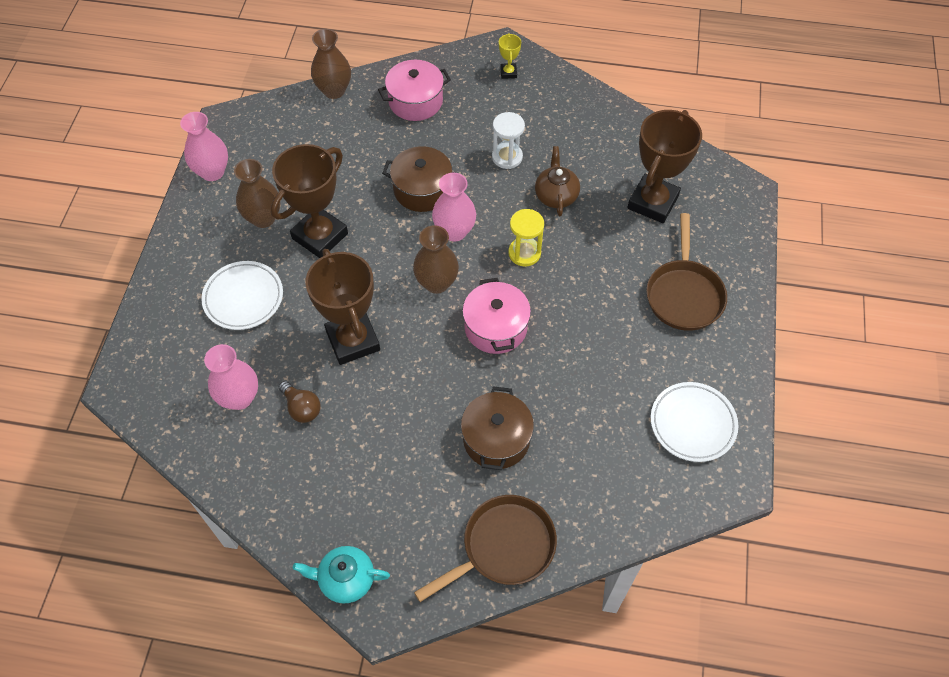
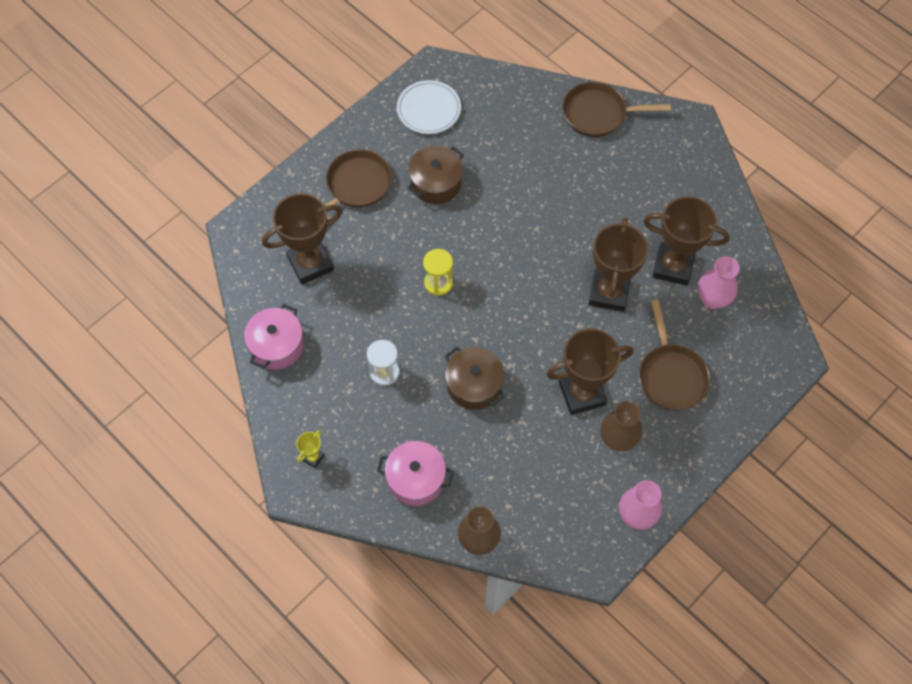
camera: 145 degrees left, 5 degrees up
(243, 298) = (671, 375): white plate -> brown pan
(302, 408) = (673, 266): brown light bulb -> brown trophy
(345, 579) = (703, 150): turquoise teapot -> none
(436, 283) = (519, 299): brown vase -> none
(454, 231) = (476, 332): pink vase -> none
(495, 327) = (502, 242): pink pot -> pink pot (277, 345)
(496, 439) = (557, 172): brown pot -> brown pot (436, 183)
(556, 195) = (376, 314): brown teapot -> none

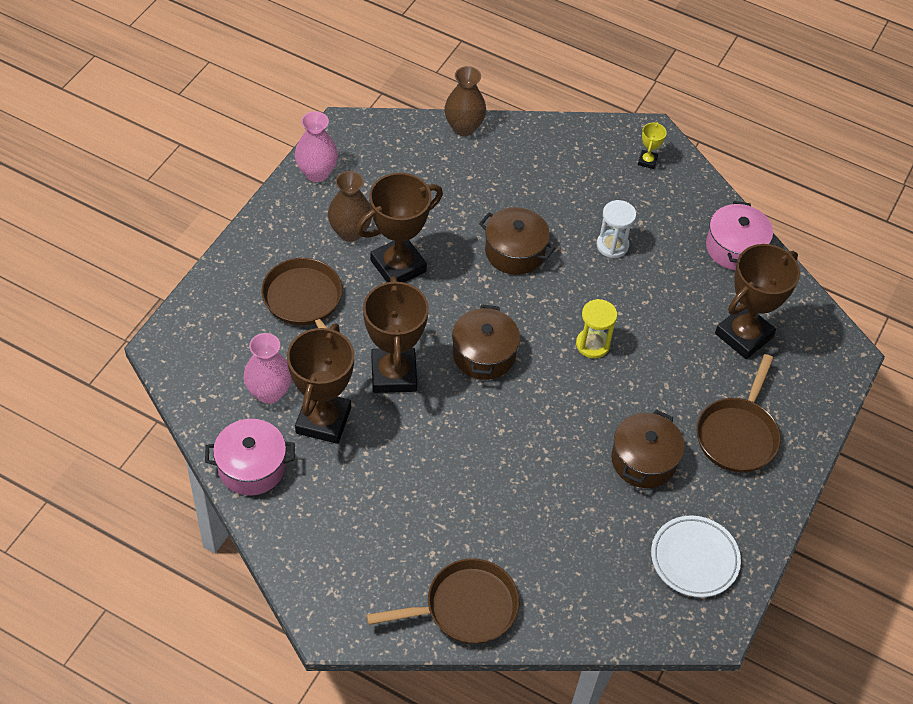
camera: 160 degrees right, 10 degrees down
(416, 479) = (541, 162): pink pot -> pink pot (251, 467)
(531, 294) = (483, 354): none -> brown pot
(673, 266) = (323, 420): brown trophy -> brown trophy turned 75 degrees counterclockwise

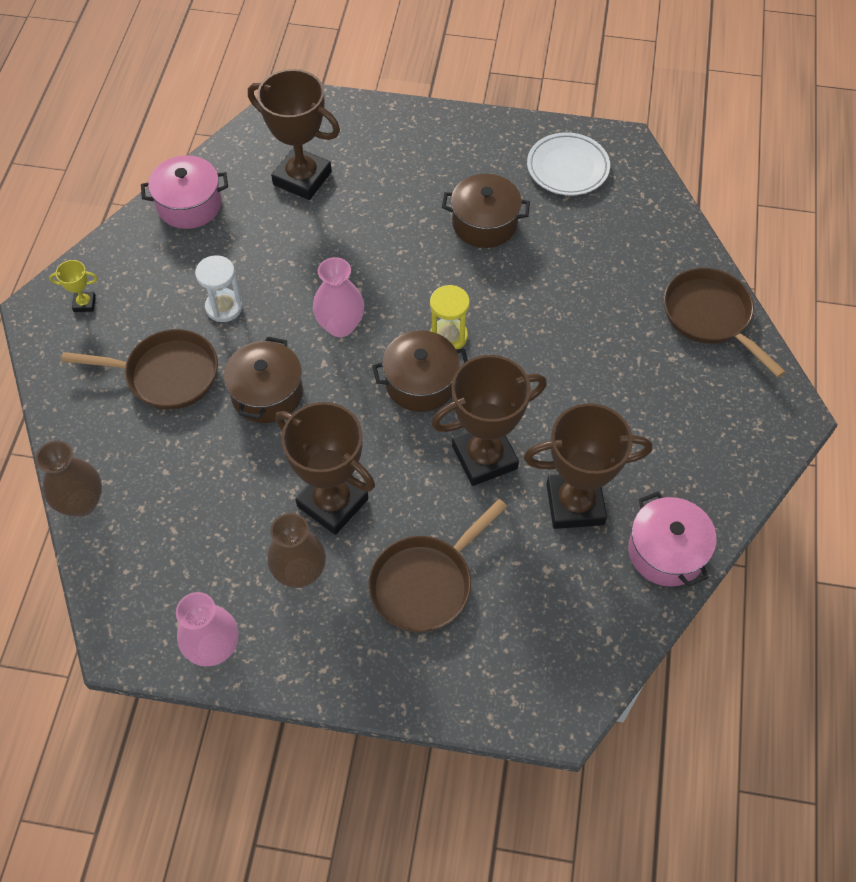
camera: 105 degrees left, 5 degrees up
(269, 392) = (566, 572): pink vase -> pink vase (340, 325)
(592, 344) = (366, 293): yellow hourglass -> yellow hourglass (448, 336)
(737, 435) = (422, 162): brown pan -> brown pan (166, 374)

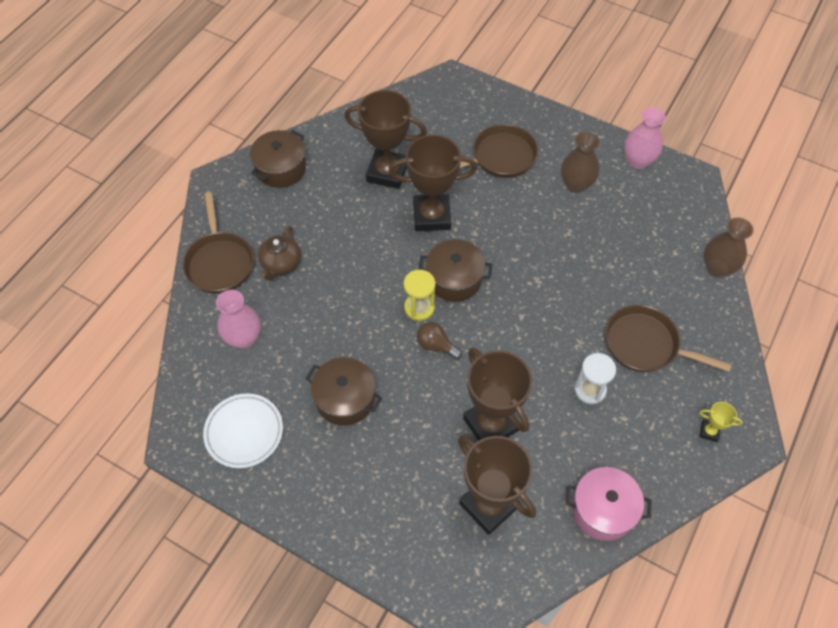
camera: 160 degrees left, 0 degrees up
(267, 393) = (570, 306): brown pot -> brown pot (281, 168)
(332, 502) = (543, 218): brown trophy -> brown trophy (491, 424)
(340, 325) = (499, 343): pink vase -> pink vase (244, 338)
(411, 302) = (436, 345): none -> brown light bulb
(638, 337) = (280, 263): none -> brown teapot
(666, 551) = (347, 132): pink pot -> none

